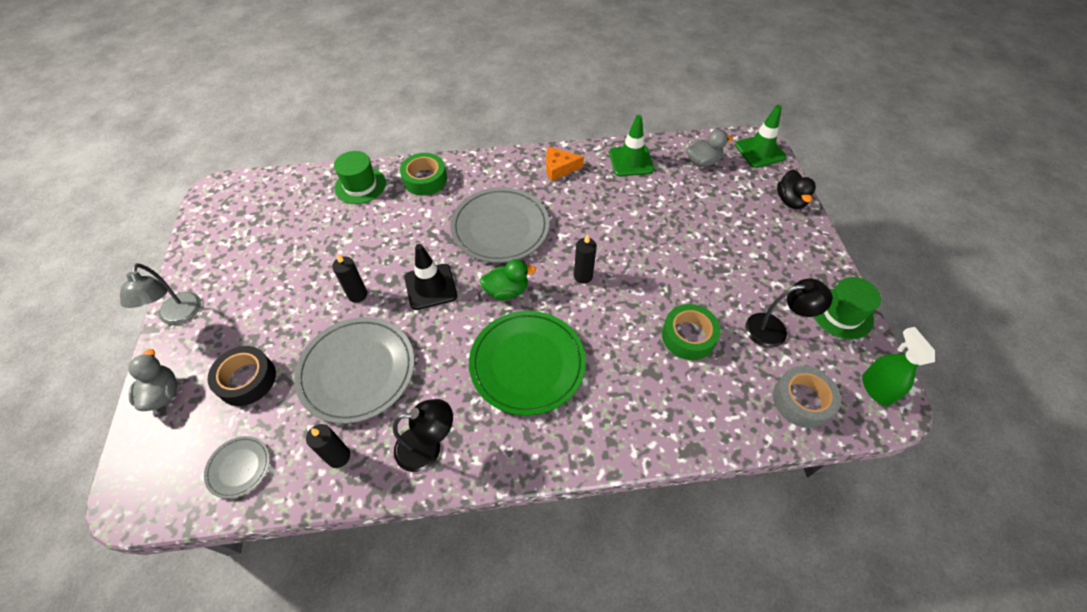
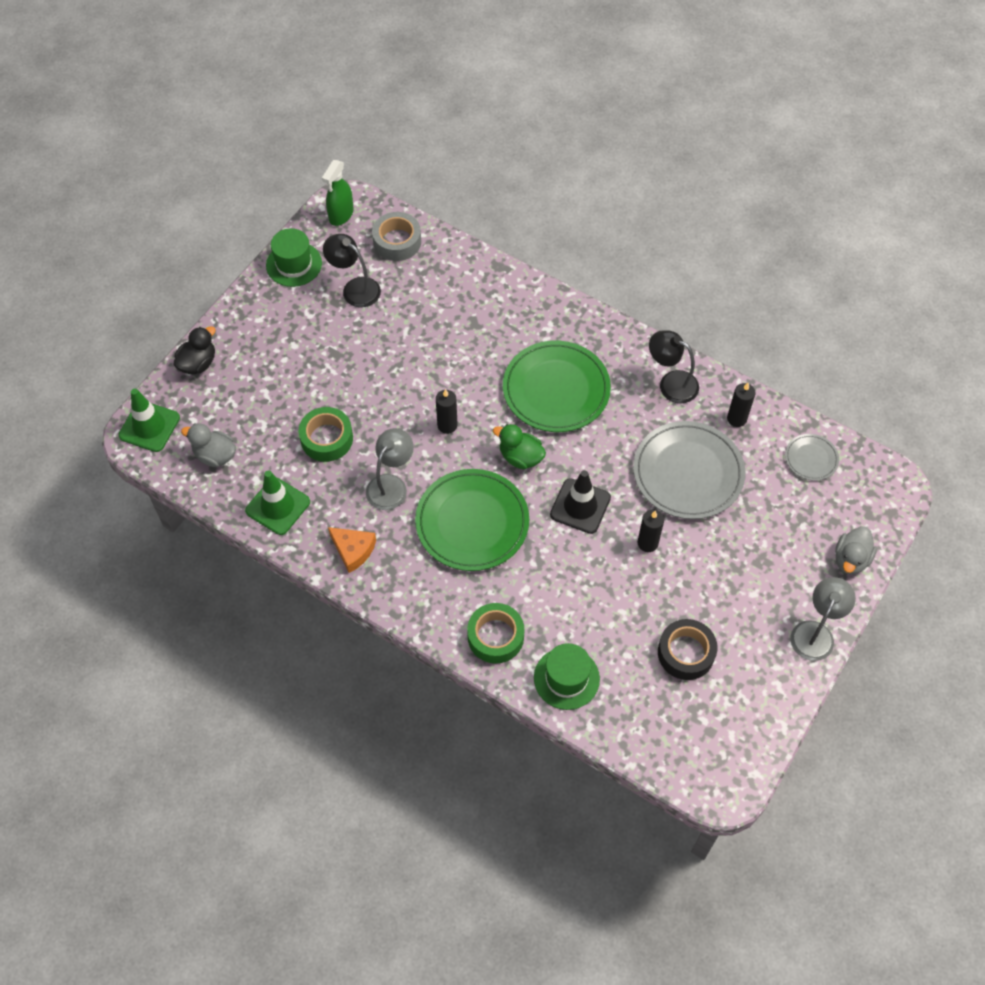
camera: 140 degrees left, 5 degrees up
(247, 380) = (779, 525): black tape -> black tape (686, 653)
(500, 228) = (472, 522): grey plate -> green plate
(578, 214) = (391, 485): none -> grey lamp
(688, 336) = (420, 326): green tape -> green tape (327, 439)

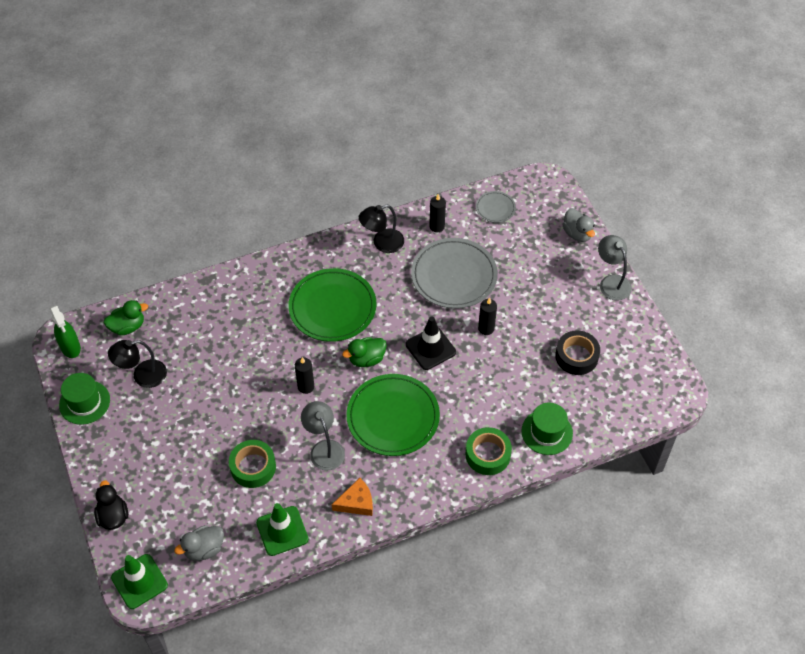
camera: 55 degrees left, 5 degrees down
(397, 241) = (128, 327): grey tape -> green duck

